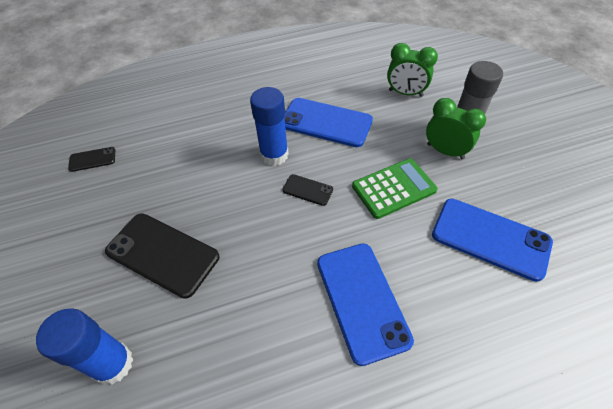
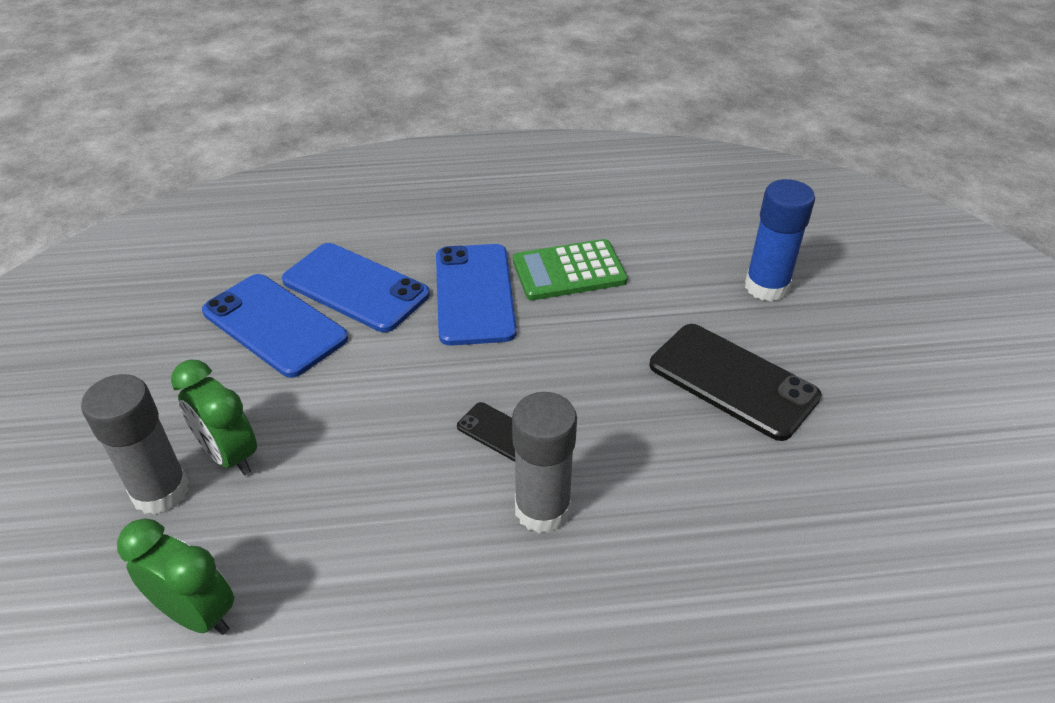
camera: 170 degrees left, 10 degrees down
(92, 159) = (922, 574): black phone -> none
(274, 155) = (542, 509): blue glue stick -> grey glue stick
(326, 122) = (415, 566): blue phone -> blue phone (355, 287)
(393, 188) = (359, 410): green calculator -> green calculator (569, 271)

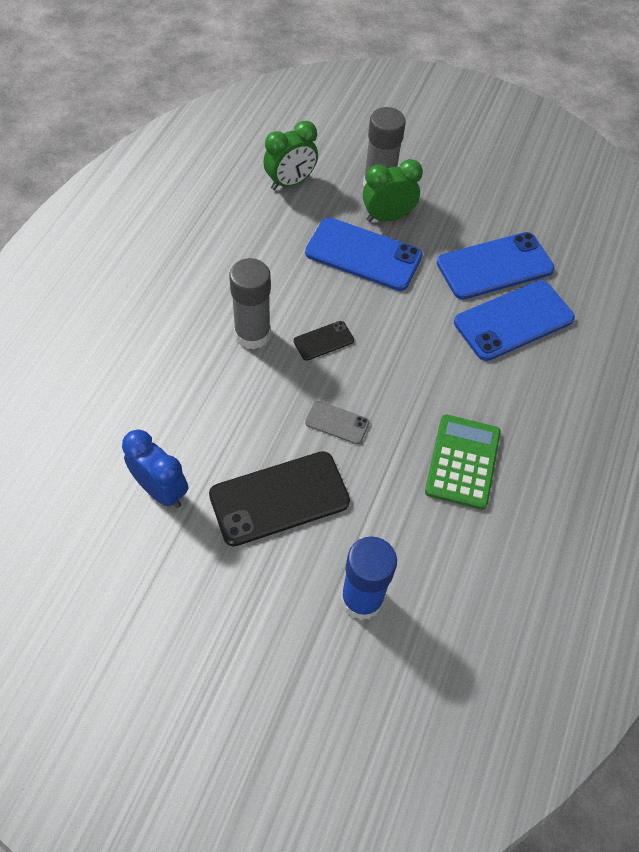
camera: 115 degrees right, 15 degrees up
(474, 294) = (468, 386): blue phone -> blue phone (363, 254)
(603, 374) = (337, 422): none -> grey phone
(826, 485) = (161, 490): none -> blue clock

